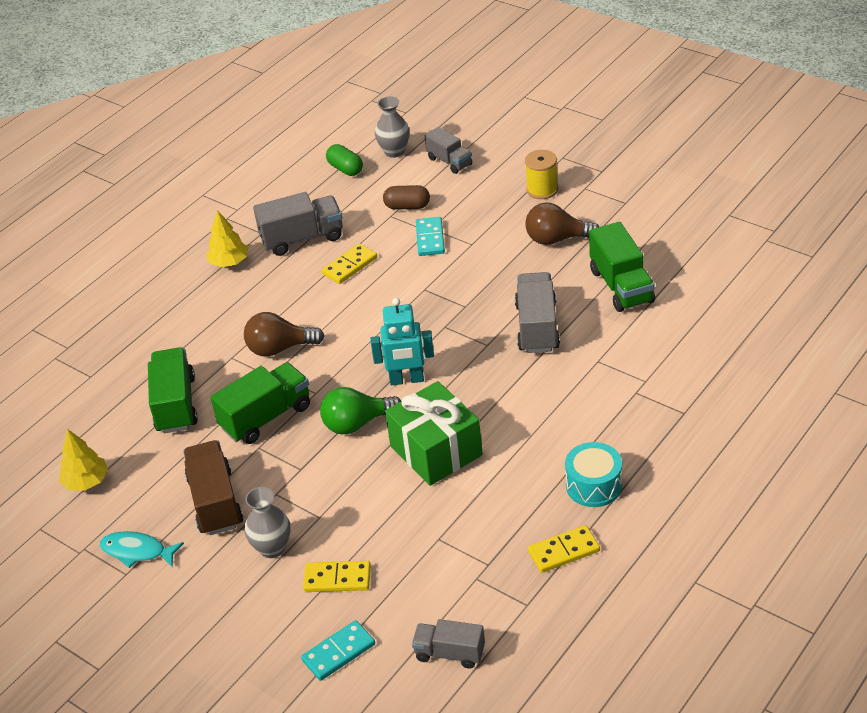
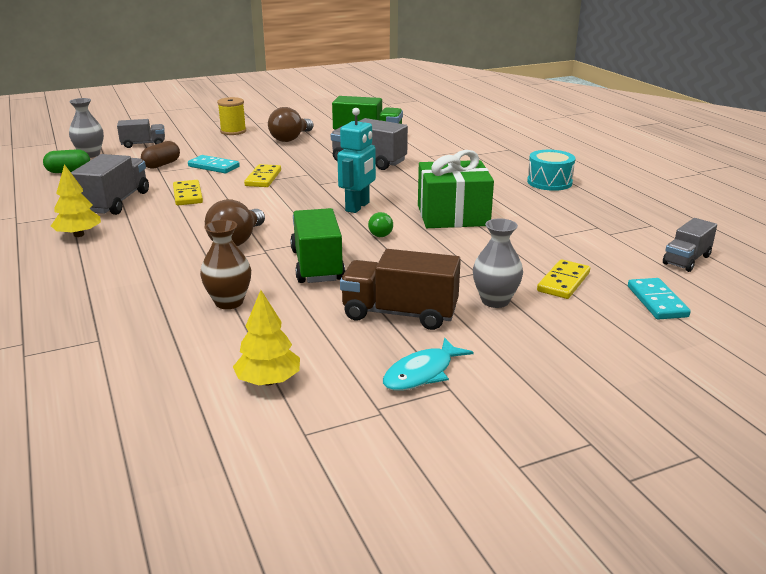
camera: 65 degrees left, 15 degrees down
(176, 404) = (229, 302): green truck -> brown vase
(357, 423) = (381, 233): green light bulb -> green light bulb, size x0.54
(564, 551) = (606, 203): yellow domino -> yellow domino (263, 178)

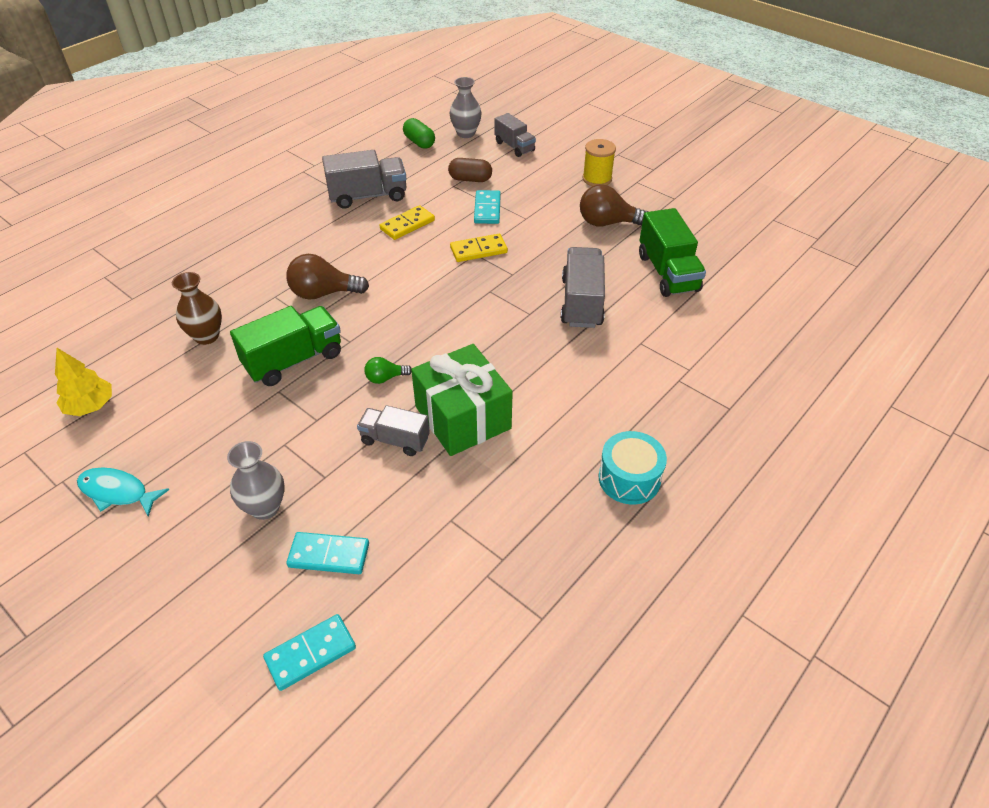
camera: 65 degrees right, 20 degrees up
(79, 235) = (295, 209): yellow tree -> none
(358, 207) = (444, 339): turquoise robot -> none
(399, 313) = (218, 445): brown truck -> none
(563, 282) = (329, 555): yellow domino -> turquoise domino
(686, 260) = (442, 673): grey truck -> grey truck (395, 440)

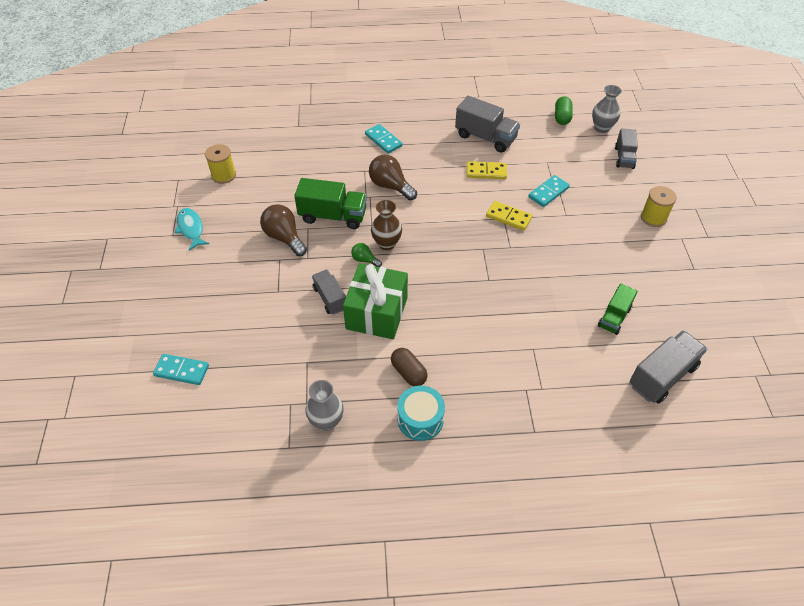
camera: 45 degrees right, 5 degrees up
(90, 406) = (223, 175): yellow tree -> yellow spool
(206, 336) = (308, 172): brown vase -> brown vase (386, 243)
(265, 507) = (237, 285): grey vase -> grey vase (326, 421)
(329, 555) = (237, 332): turquoise domino -> turquoise domino (383, 140)
(470, 179) = (563, 164): brown capsule -> brown capsule (408, 372)
(581, 302) = (529, 296): grey truck -> grey truck (662, 376)
(607, 223) = (618, 254): brown light bulb -> brown light bulb (284, 237)
(667, 273) = (614, 317): green truck -> green truck, size x0.63

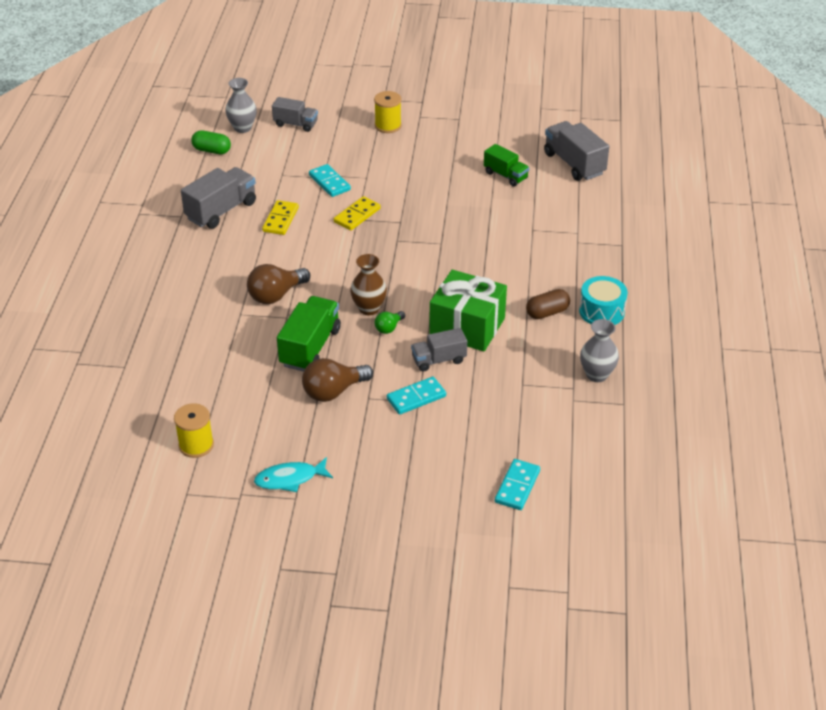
camera: 80 degrees left, 10 degrees down
(383, 140) = (190, 292): turquoise domino -> turquoise domino (416, 398)

